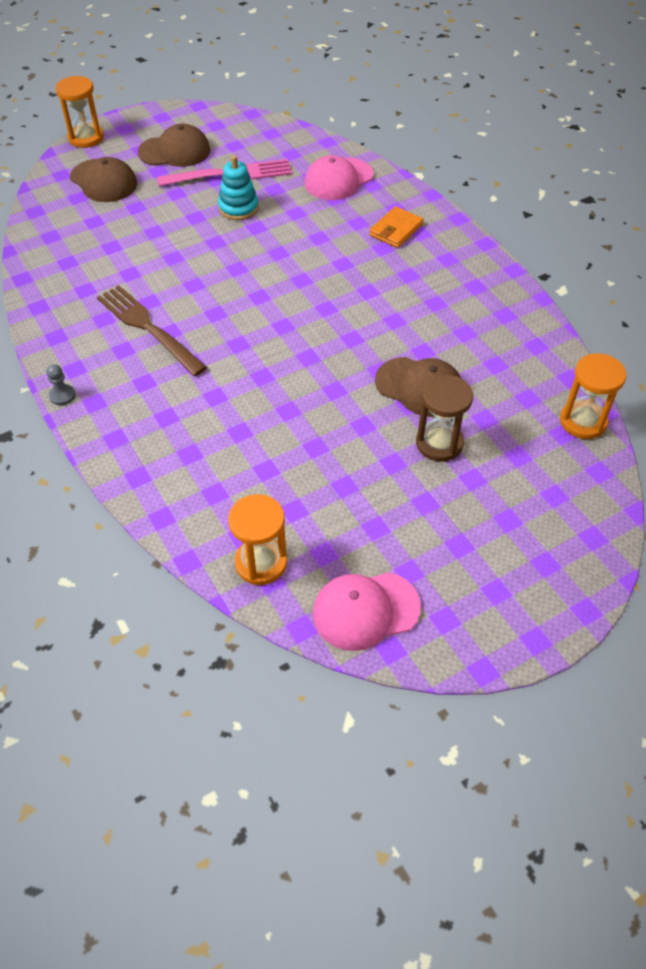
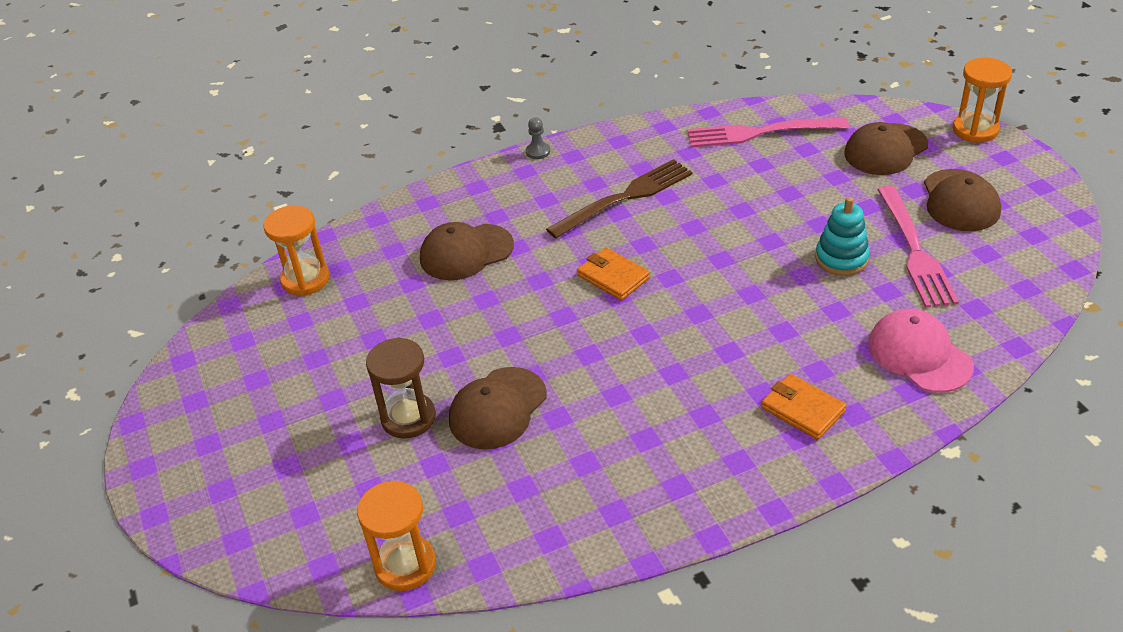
camera: 100 degrees right, 10 degrees down
(64, 246) = (760, 133): none -> pink fork
(221, 433) = (466, 252): none -> brown cap
(258, 329) = (613, 277): none -> orange wallet
(365, 610) = (228, 346): pink cap -> none

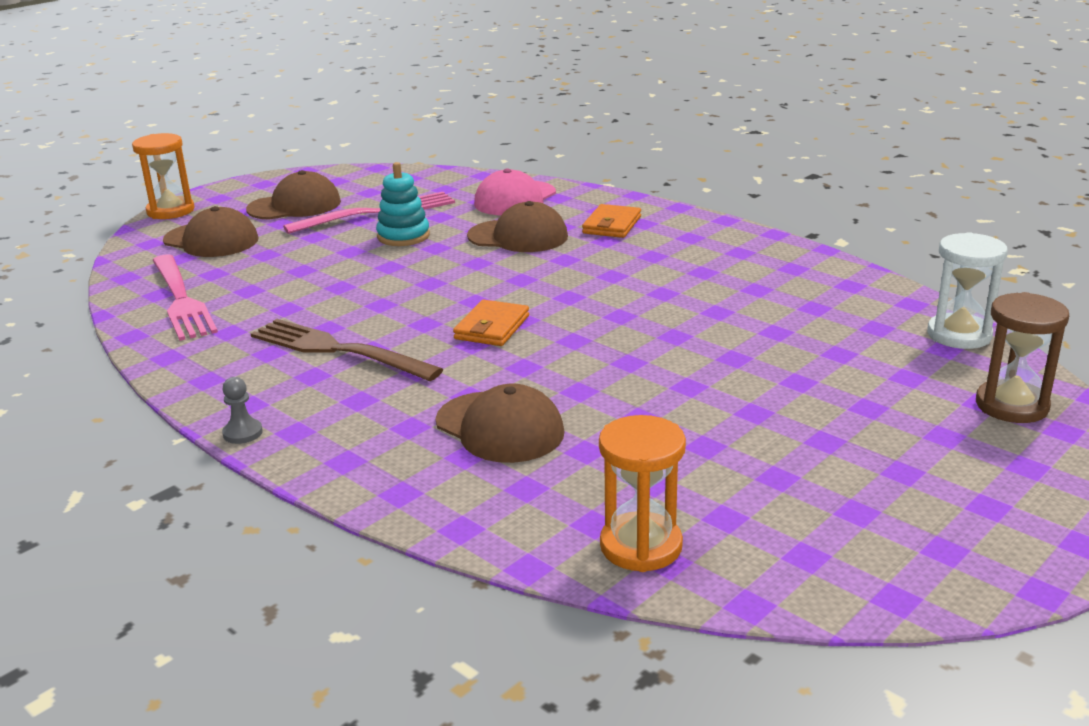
camera: 115 degrees left, 15 degrees down
(405, 565) = (959, 335): orange hourglass -> white hourglass
(408, 418) = (800, 384): brown hourglass -> brown hourglass (1011, 406)
(497, 408) = (736, 341): brown cap -> brown cap (518, 236)

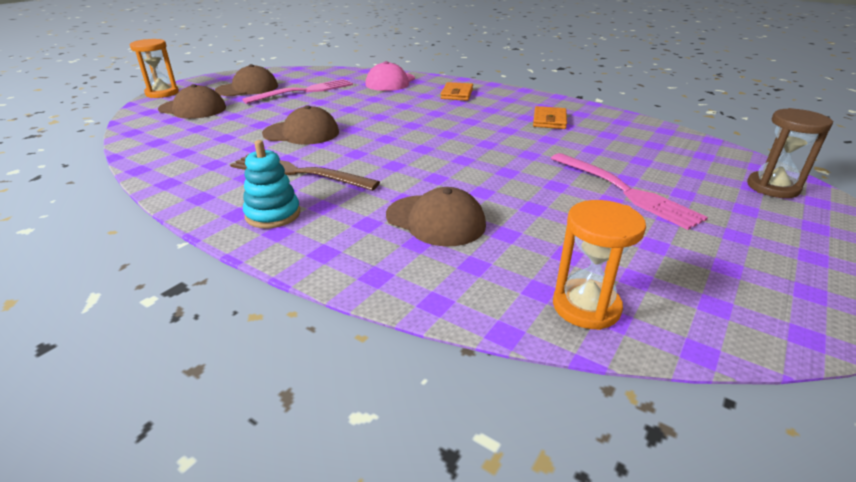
camera: 10 degrees left, 5 degrees up
(181, 299) = (175, 145): pink fork -> pink fork (625, 191)
(243, 433) = (235, 236): grey pawn -> none
(403, 236) = (325, 103): turquoise stacking toy -> turquoise stacking toy (273, 214)
(492, 327) = (403, 154): orange wallet -> orange wallet (549, 120)
(518, 236) = (400, 101): brown cap -> brown cap (301, 133)
(959, 335) = (707, 147): white hourglass -> none

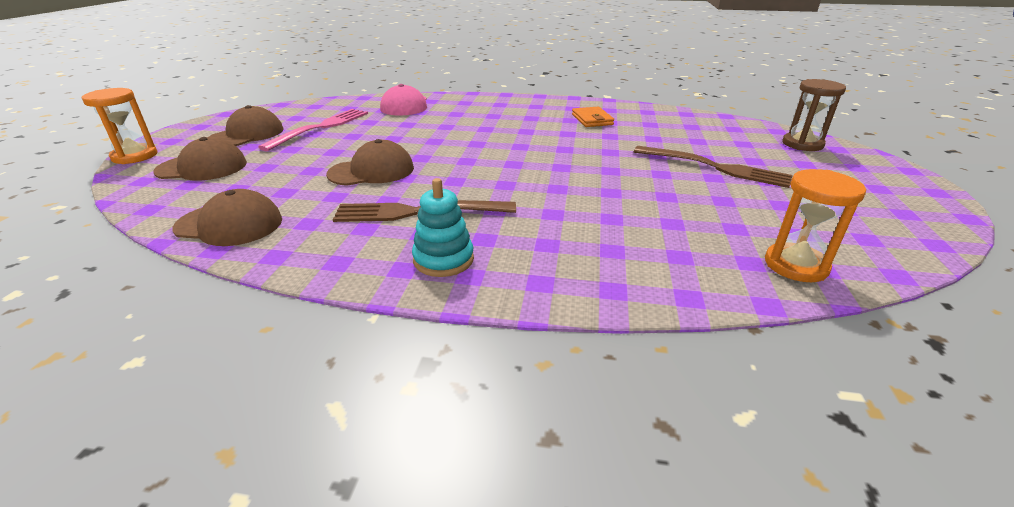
camera: 25 degrees left, 0 degrees up
(435, 220) = (603, 226): brown cap -> brown cap (229, 224)
(457, 94) = (484, 108): orange wallet -> none
(625, 191) = (715, 167): pink fork -> brown fork

